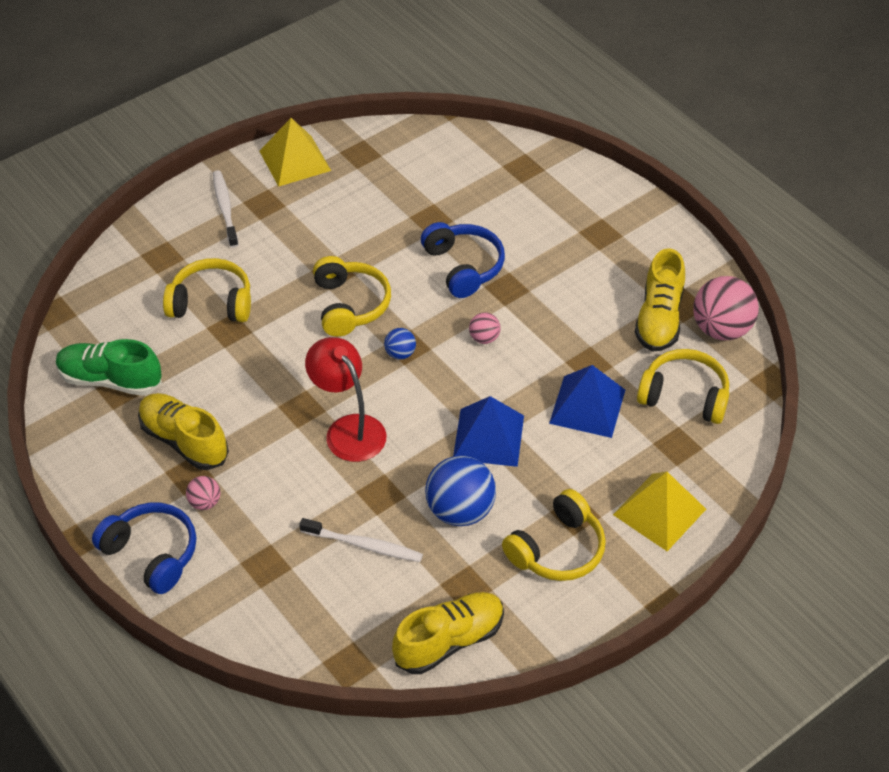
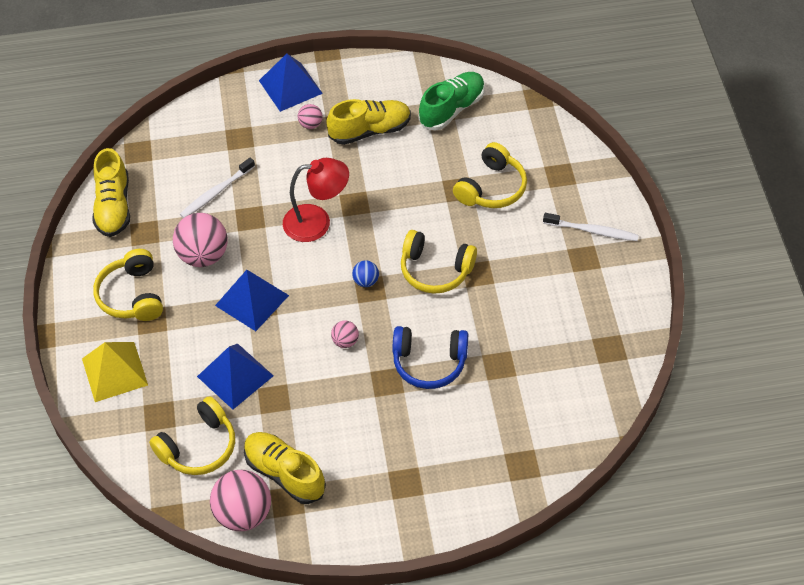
camera: 120 degrees right, 5 degrees up
(152, 553) = (290, 87): blue headphones -> blue pyramid
(295, 161) = (625, 298): yellow pyramid -> none
(460, 511) = (203, 255): blue ball -> pink ball

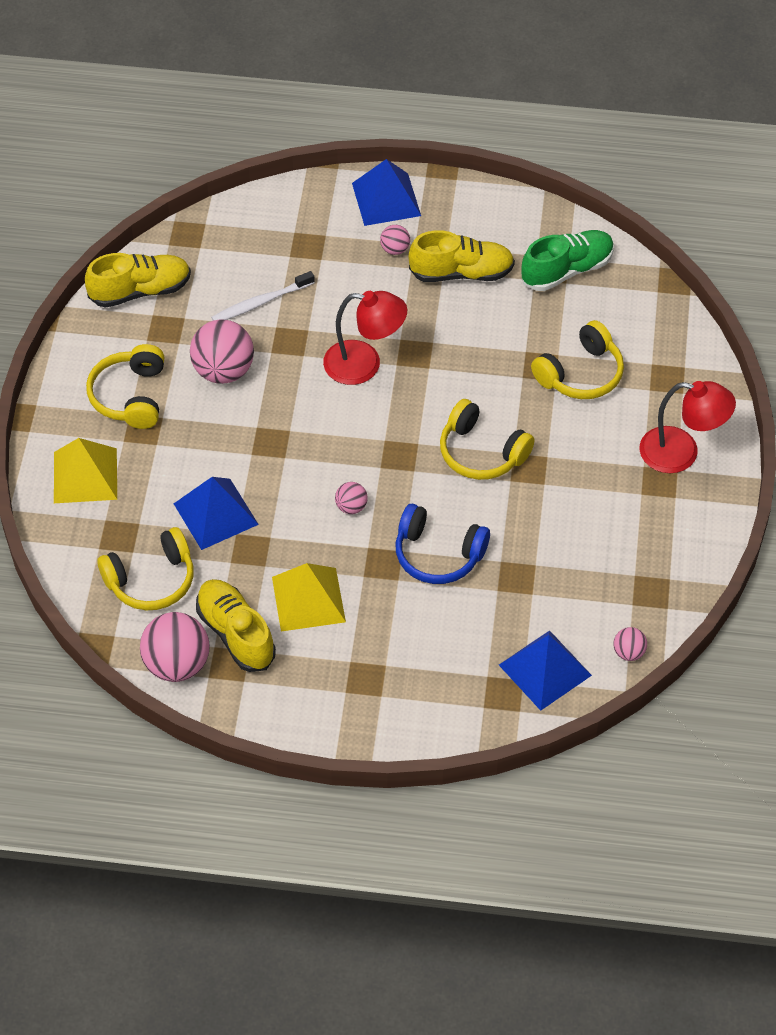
camera: 15 degrees right, 0 degrees up
(113, 206) = (140, 291): yellow shoe -> yellow shoe turned 120 degrees counterclockwise
(252, 300) = (261, 434): blue pyramid -> blue pyramid (545, 670)
(336, 428) = (308, 599): none -> yellow pyramid
(366, 281) = (397, 445): blue ball -> none
(592, 231) = (681, 453): white toothbrush -> red lamp
(610, 403) = (628, 652): none -> pink ball

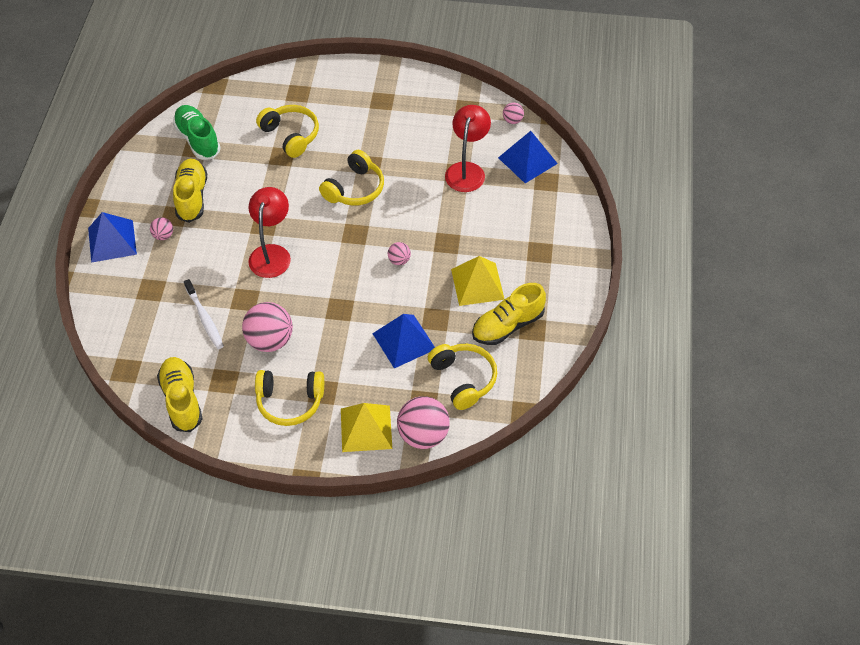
camera: 90 degrees left, 0 degrees up
(177, 664) = (535, 360): pink ball -> pink ball (423, 435)
(438, 555) = (439, 213): blue headphones -> none
(681, 453) = (359, 89): red lamp -> red lamp (467, 170)

